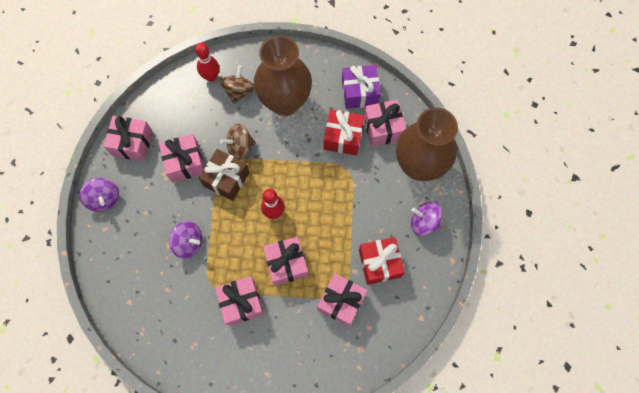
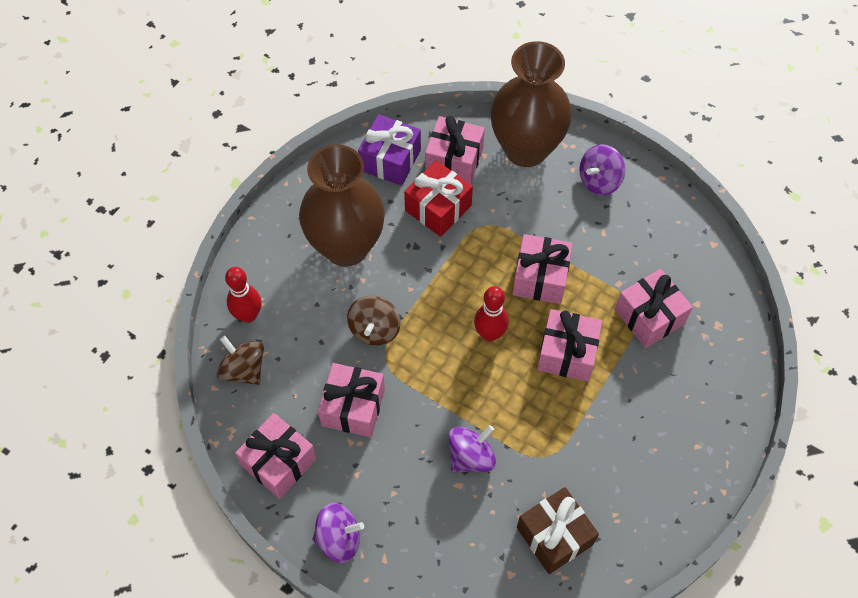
camera: 60 degrees left, 10 degrees down
(226, 179) = (409, 367): brown gift -> brown gift (554, 536)
(238, 91) = (293, 292): brown spinning top -> brown spinning top (243, 369)
(241, 303) = (589, 431): pink gift -> pink gift (540, 278)
(379, 263) = (624, 252): red gift -> none

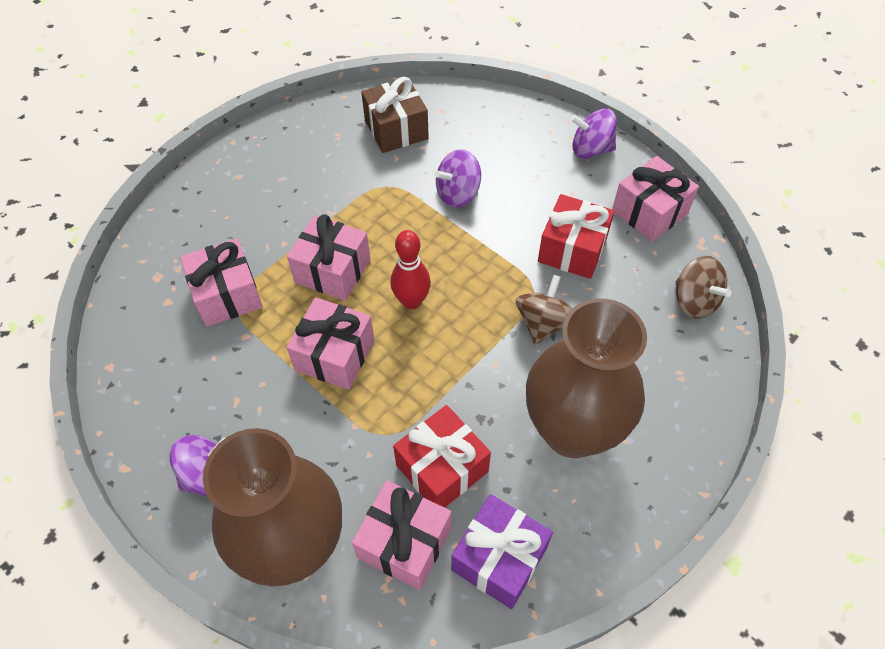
camera: 170 degrees left, 5 degrees down
(248, 315) = (695, 360): red bowling pin -> none
(353, 407) = (572, 249): pink gift -> red gift

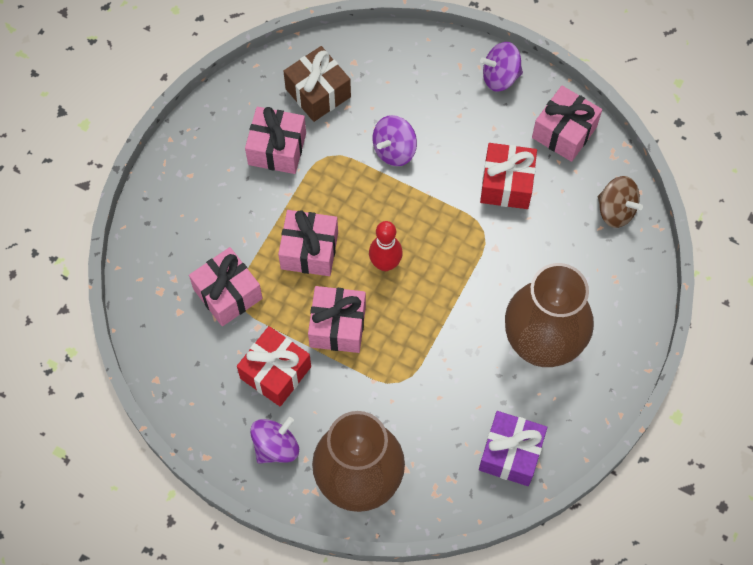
camera: 15 degrees left, 10 degrees up
(404, 542) = (439, 459): pink gift -> pink gift (277, 149)
(442, 468) = (450, 398): red gift -> red gift (275, 372)
(543, 323) = (498, 259): brown spinning top -> none

